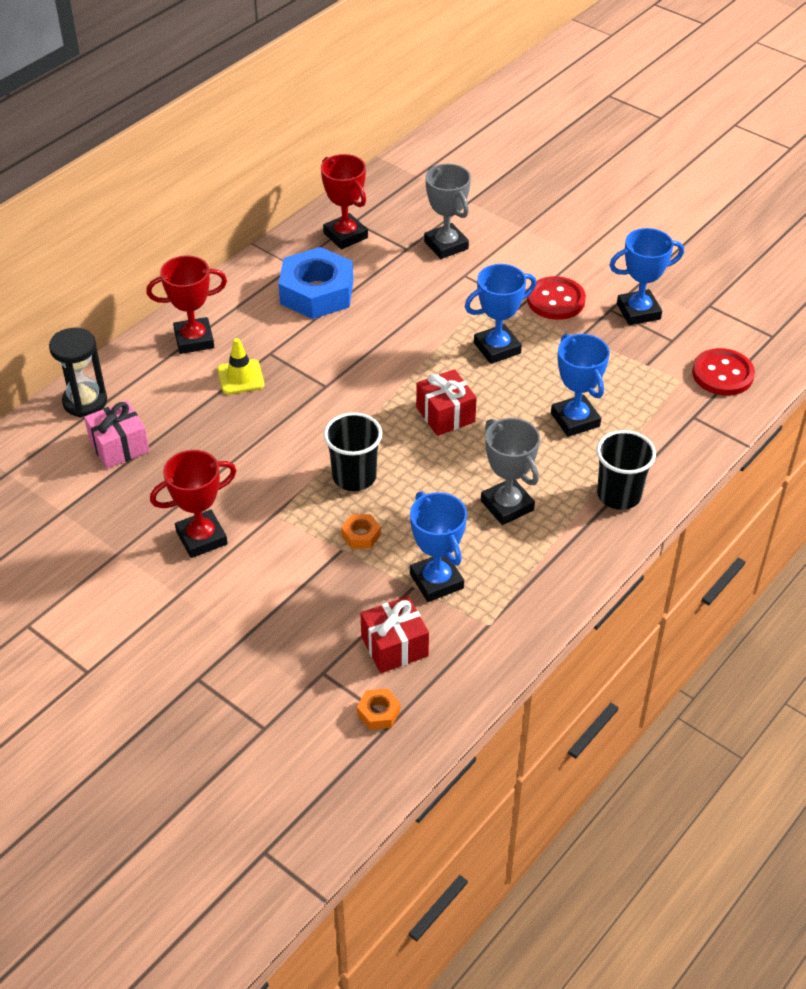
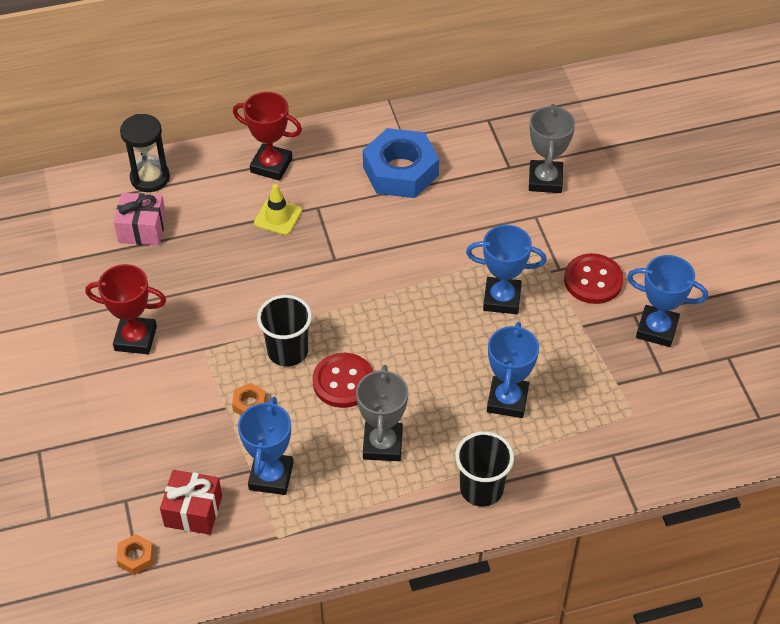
camera: 35 degrees right, 5 degrees up
(345, 235) = (469, 129): red trophy -> none
(445, 415) = (405, 336): red gift -> none
(722, 374) = (677, 429): red button -> red button (343, 382)

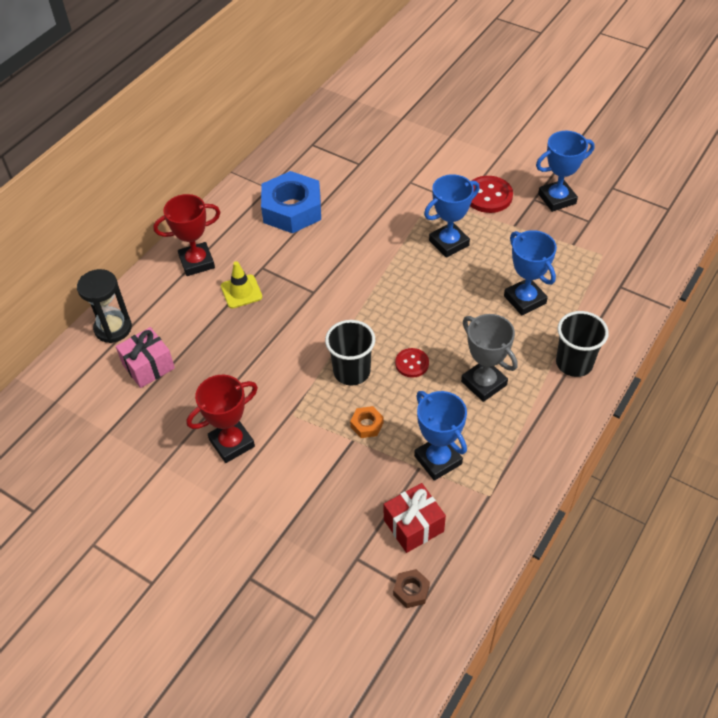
camera: 40 degrees left, 0 degrees up
(135, 557) = (411, 591): orange nut -> brown nut
(343, 382) = (412, 363): red button -> red button, size x0.62
(545, 180) = (390, 157): grey trophy -> none

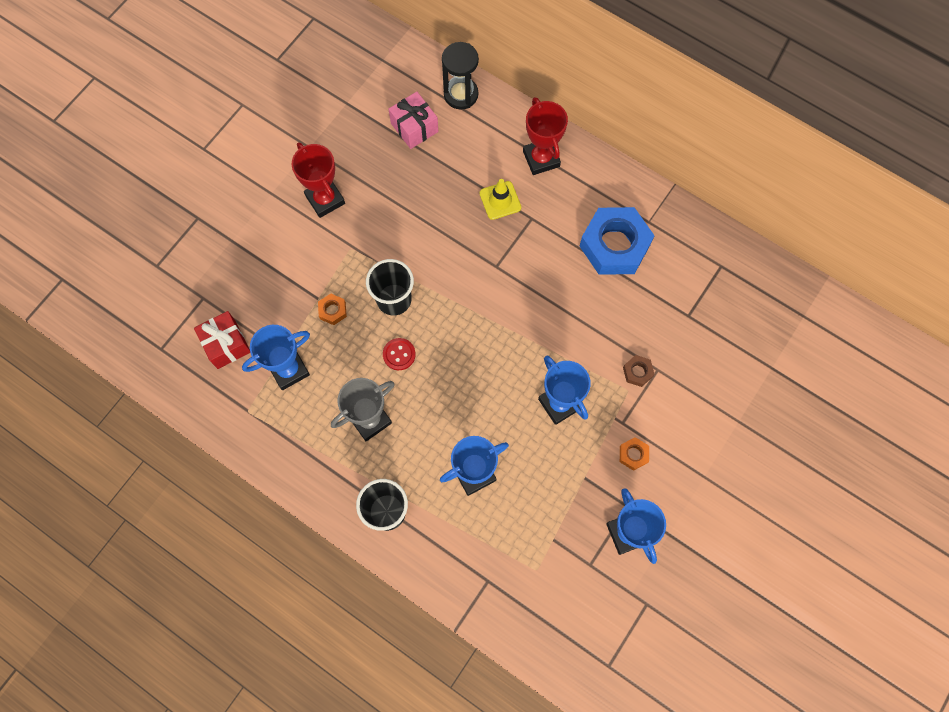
camera: 90 degrees right, 20 degrees up
(411, 591) = (168, 339): brown nut -> brown nut (637, 372)
(488, 196) = (633, 454): red button -> orange nut

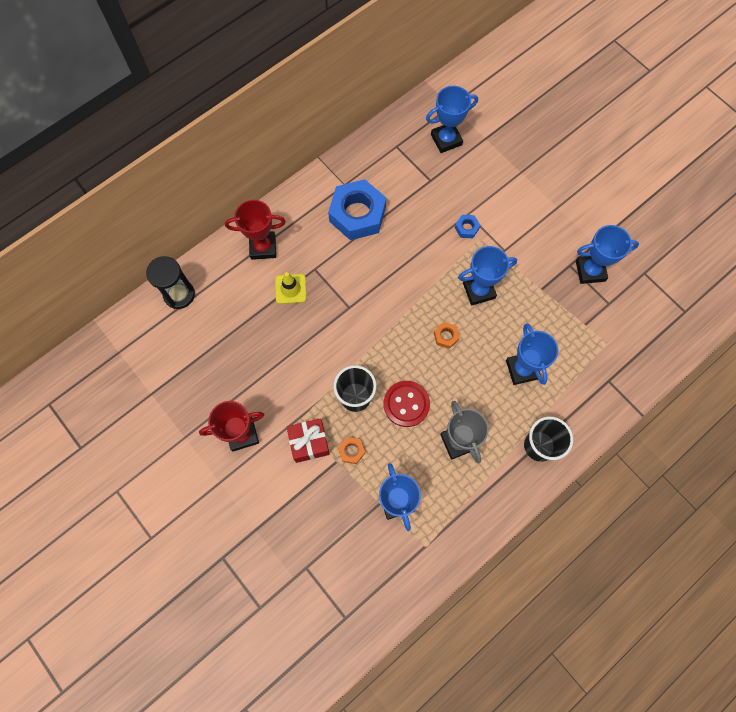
camera: 75 degrees left, 0 degrees up
(226, 344) = (358, 554): red gift -> red gift (309, 443)
(399, 354) = (406, 404): red button -> red button, size x1.62
(414, 127) = (197, 341): pink gift -> none
(633, 454) = (531, 250): orange nut -> orange nut (446, 336)
(637, 372) = (466, 228): brown nut -> blue nut
(751, 321) = (446, 140): none -> blue trophy

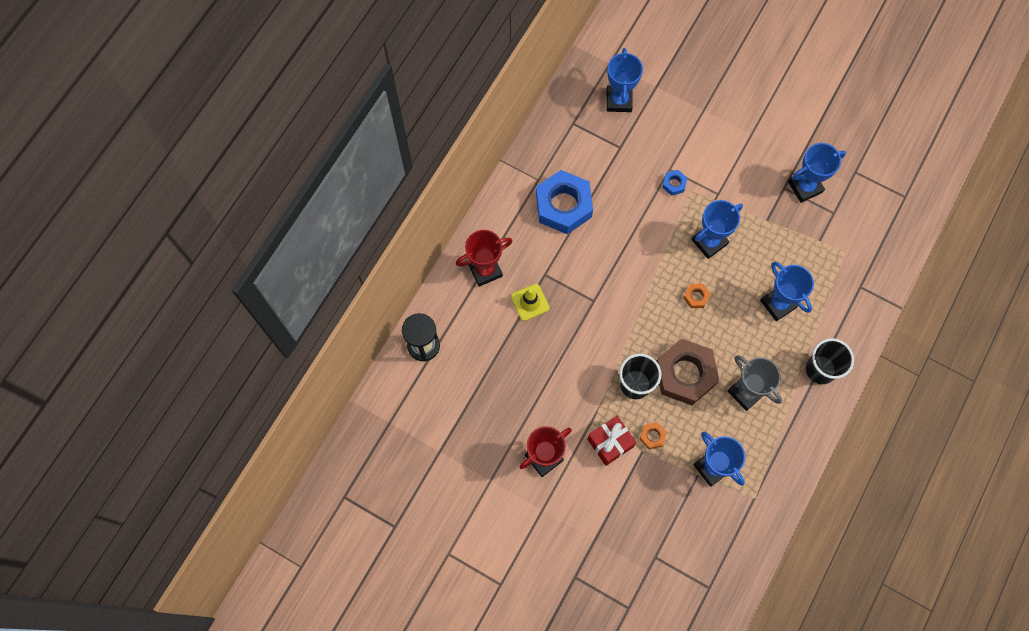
camera: 20 degrees left, 0 degrees up
(406, 404) = (685, 374): red button -> brown nut
(446, 140) = (619, 100): blue trophy -> blue trophy turned 45 degrees counterclockwise

